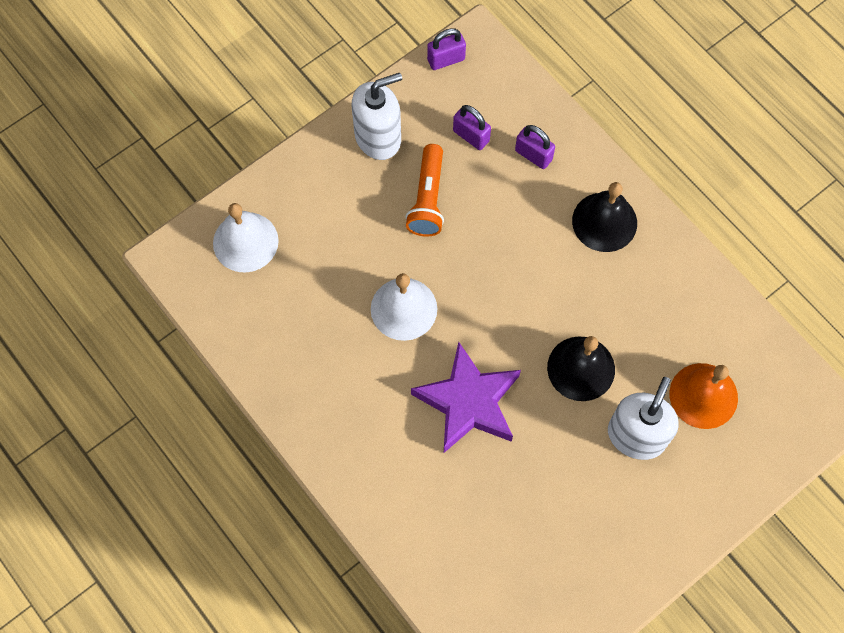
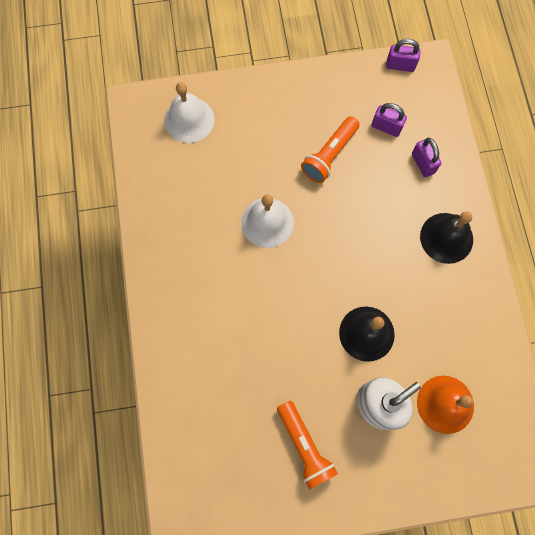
camera: 30 degrees right, 5 degrees up
(378, 137) = (321, 95): white soap dispenser -> none
(468, 402) = (273, 312): purple star -> none
(471, 136) = (386, 127): purple padlock -> purple padlock turned 45 degrees counterclockwise
(586, 521) = (304, 446): none -> orange flashlight

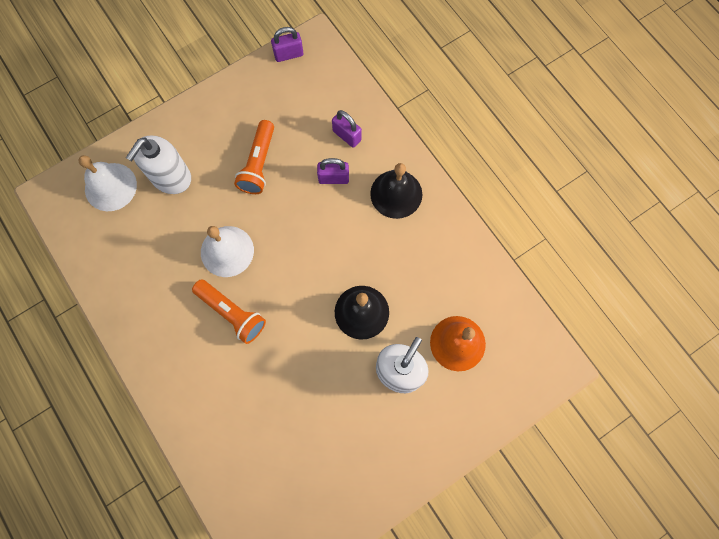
camera: 25 degrees left, 0 degrees up
(245, 134) = (171, 177): none -> white soap dispenser
(304, 446) = (349, 440): orange flashlight -> orange flashlight (232, 313)
(386, 127) = (300, 116): purple padlock -> purple padlock (333, 178)

